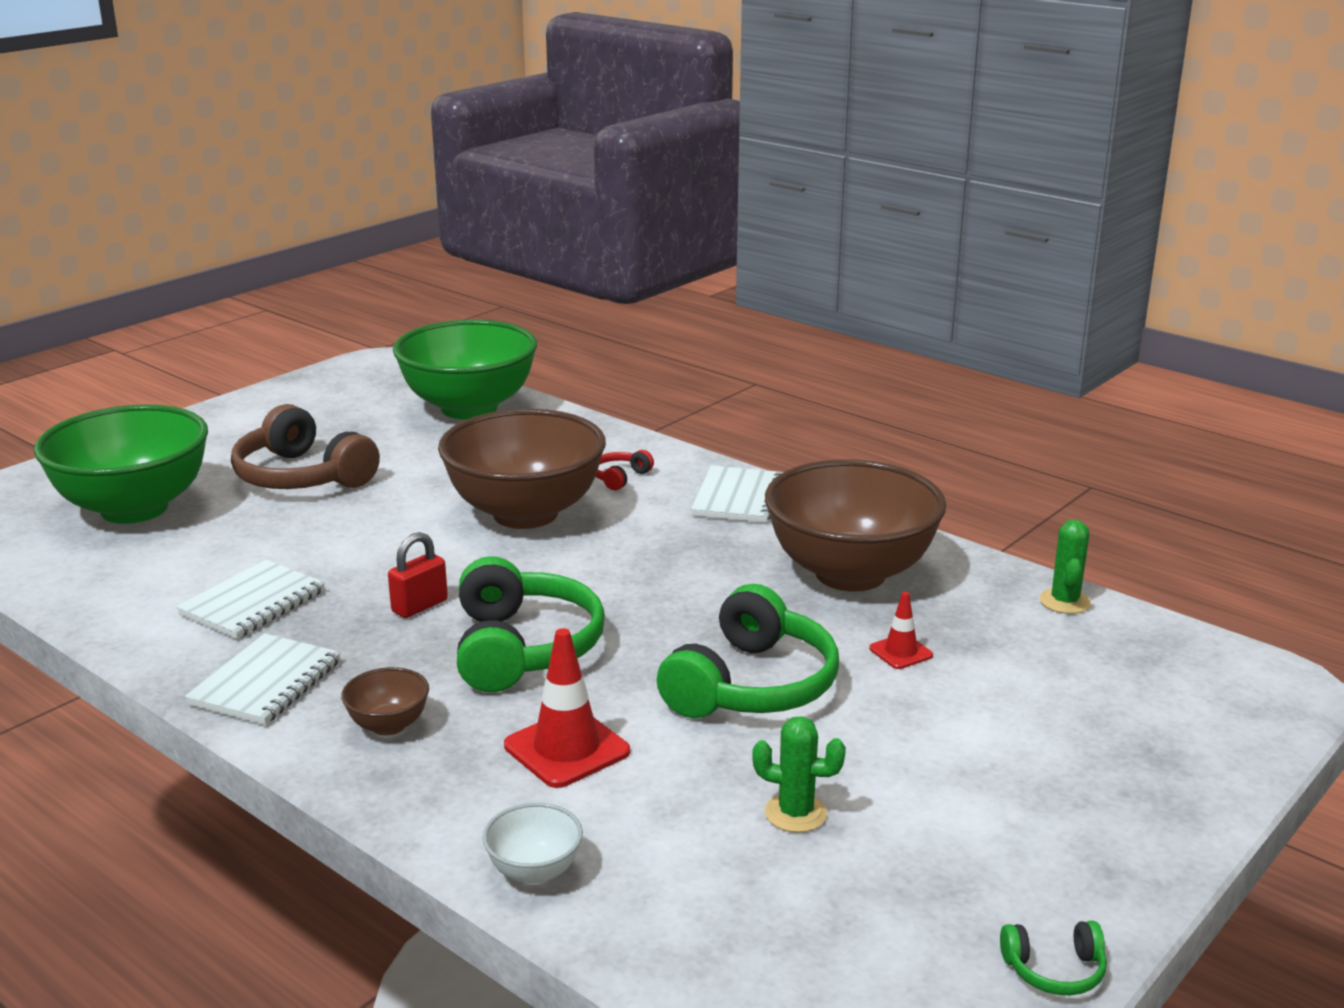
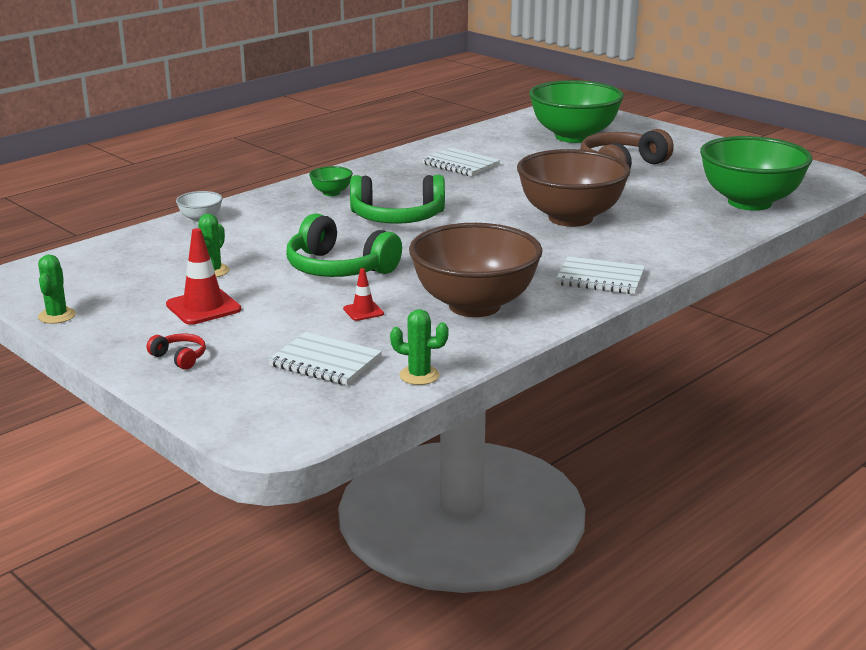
camera: 95 degrees right, 0 degrees up
(266, 683) = (379, 171): white notebook -> white notebook (325, 362)
(388, 725) = (331, 193): brown bowl -> green bowl
(419, 606) = (450, 196): red padlock -> none
(567, 749) = (294, 226): red traffic cone -> red traffic cone (203, 307)
(620, 477) = (632, 244): red headphones -> red headphones (179, 358)
(1054, 970) = (57, 316): green headphones -> green cactus

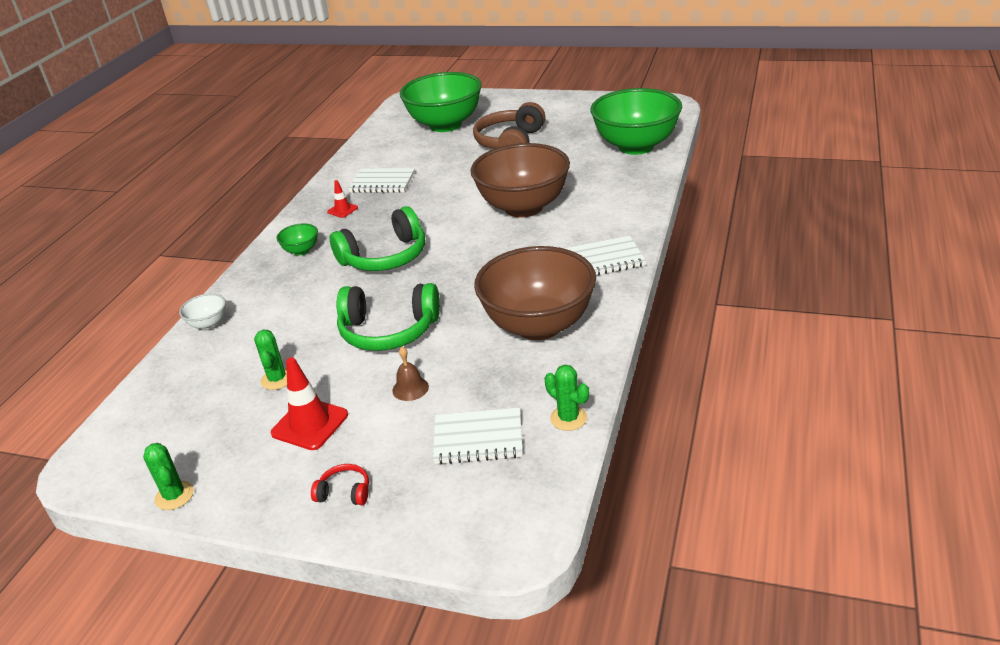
camera: 25 degrees left, 10 degrees up
(310, 311) = (410, 388): none -> brown bell
(363, 311) = (455, 369): red traffic cone -> red traffic cone (342, 210)
(419, 375) = (568, 418): green cactus -> green cactus turned 60 degrees clockwise

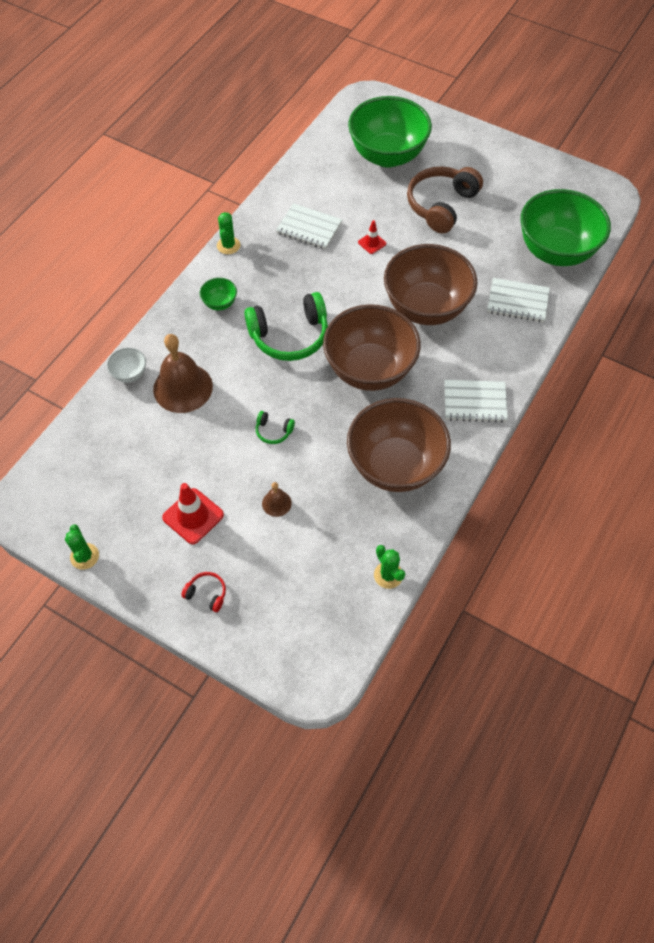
camera: 10 degrees right, 25 degrees up
(273, 321) = (183, 387): none -> brown bell
(277, 379) = (176, 458): green cactus -> green cactus (228, 245)
(342, 210) = (265, 257): red traffic cone -> red traffic cone (372, 243)
(389, 331) = (273, 431): green headphones -> green headphones, size x0.44
(478, 438) = (315, 573): white notebook -> white notebook (517, 302)
(481, 261) = (369, 370): none -> brown bowl

